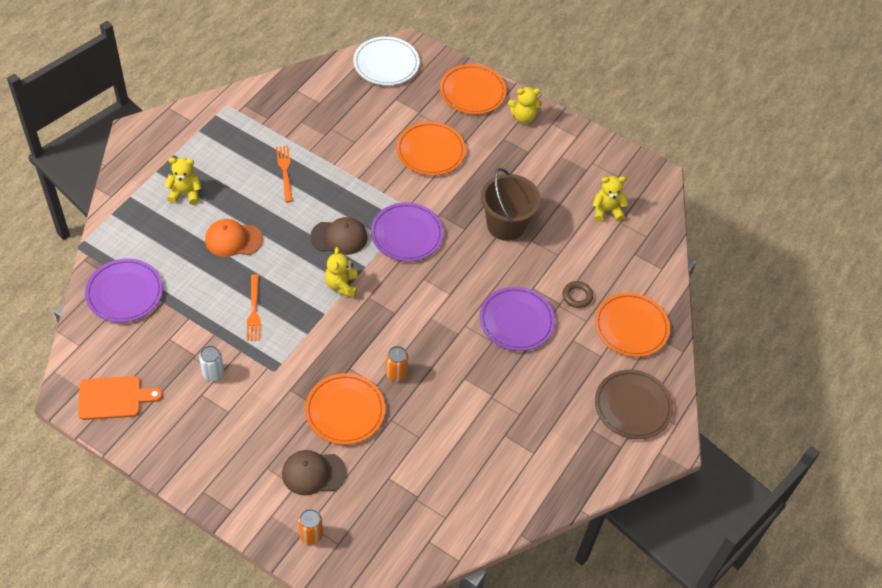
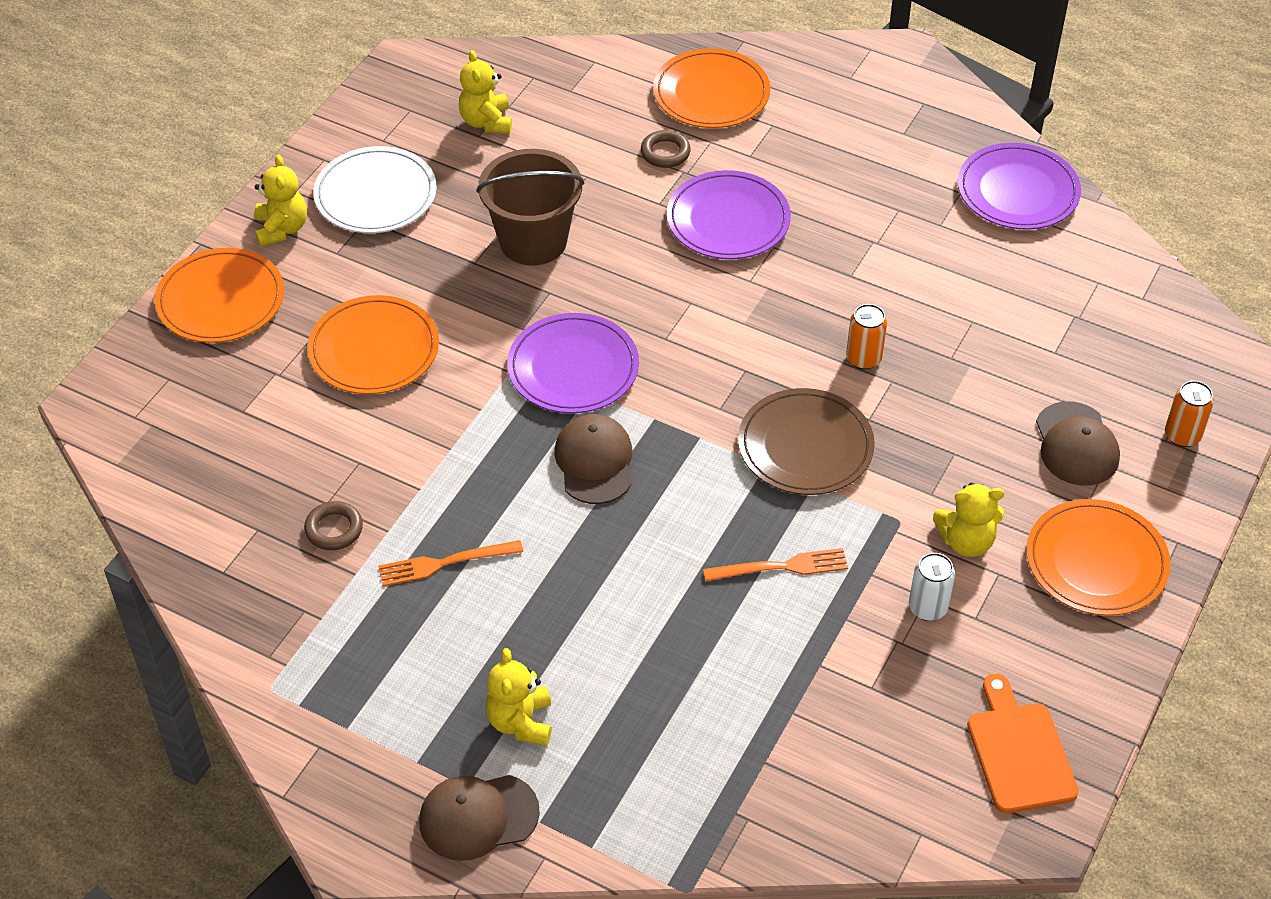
camera: 90 degrees left, 5 degrees down
(124, 293) = (784, 781): purple plate -> purple plate (1017, 191)
(138, 174) = (478, 817): none -> brown cap
(233, 240) = (625, 622): orange cap -> none
(314, 130) = (334, 529): none -> brown ring
(341, 285) = (701, 447): yellow teddy bear -> yellow teddy bear (966, 541)
(345, 411) = (951, 417): orange plate -> orange plate (1096, 562)
(386, 63) = (146, 433): white plate -> white plate (375, 195)
(632, 406) = (851, 91): brown plate -> brown plate (805, 446)

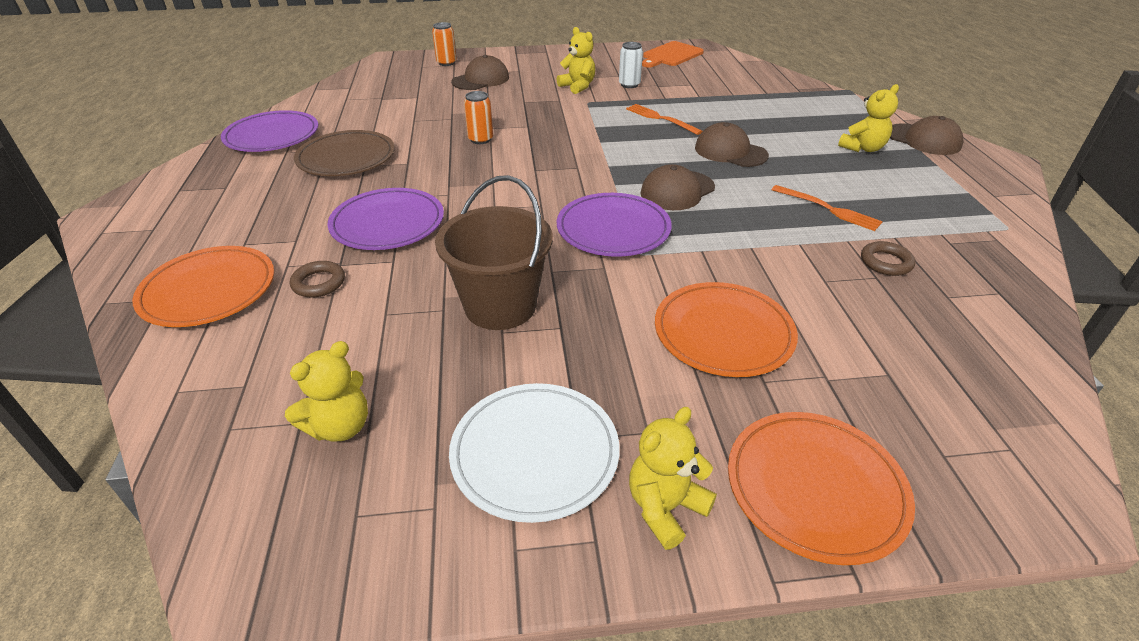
camera: 125 degrees left, 10 degrees down
(633, 574) = (730, 152): none -> brown cap
(805, 446) = (571, 136): brown plate -> brown plate (346, 158)
(1096, 562) = (550, 63): orange plate -> none

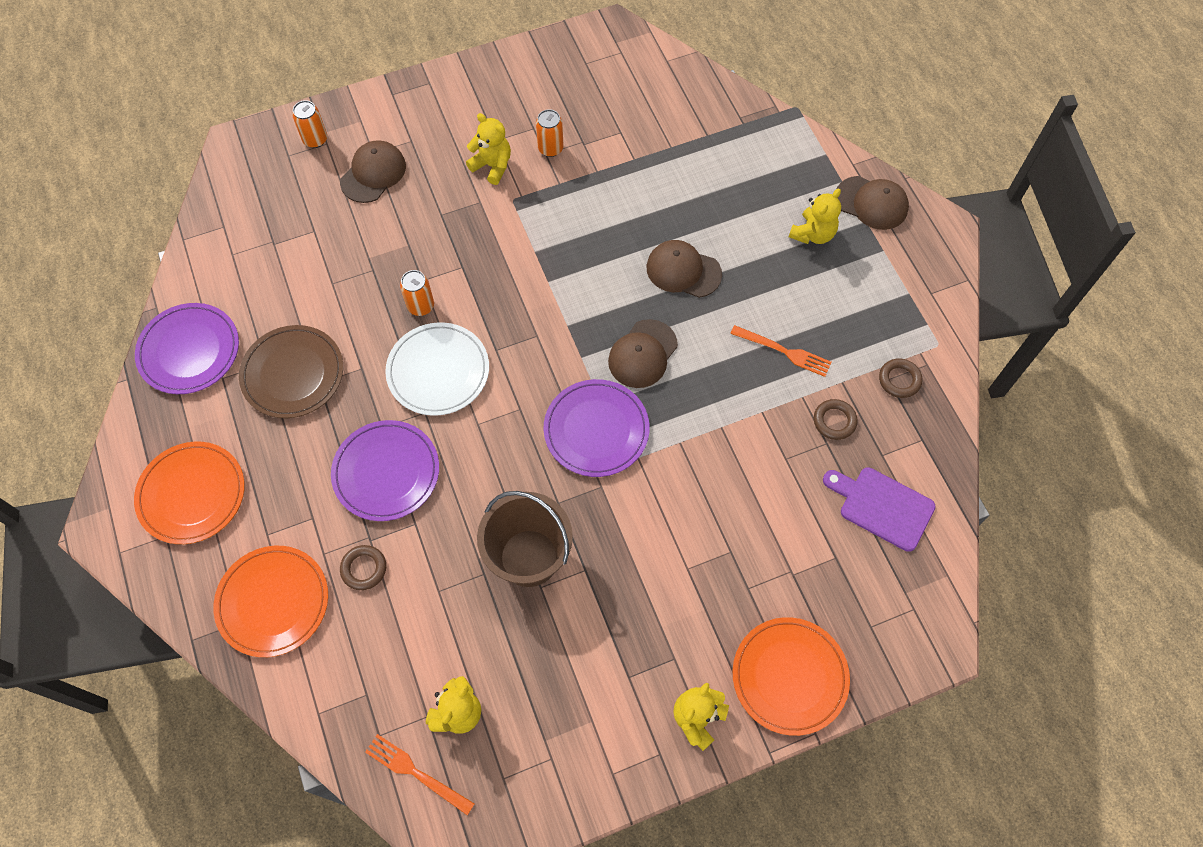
camera: 15 degrees left, 25 degrees up
(535, 453) = (602, 698): white plate -> white plate (438, 371)
(629, 85) = (550, 148): white can -> orange can
(660, 119) = (601, 219): orange fork -> orange fork (416, 772)
(671, 55) = (584, 61): orange cutting board -> none
(723, 333) = (712, 544): orange plate -> orange plate (192, 494)
(951, 339) = (882, 506): none -> purple cutting board
(964, 245) = (899, 380): none -> brown ring

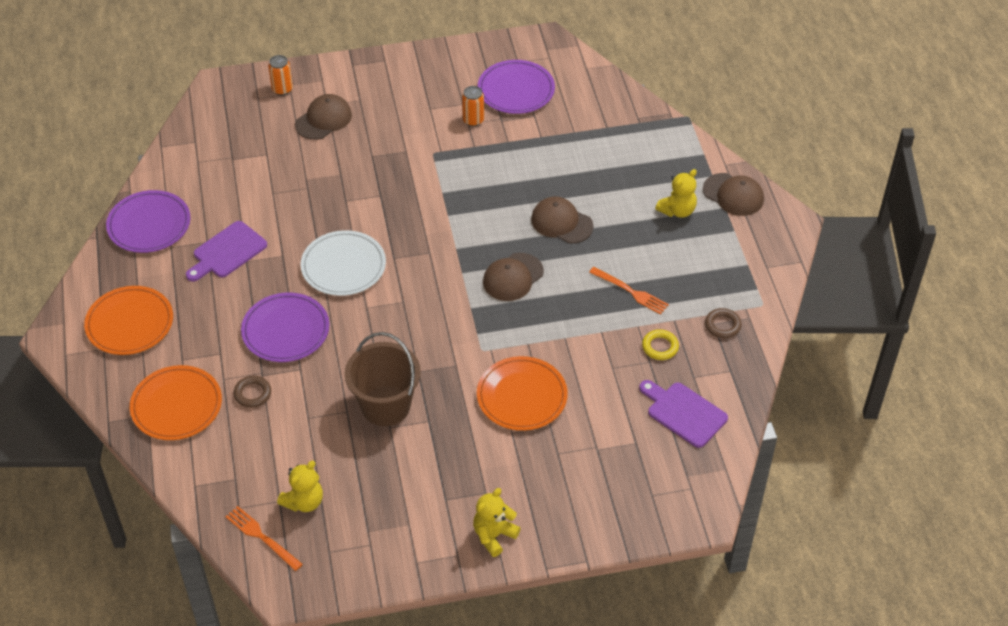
camera: 10 degrees right, 15 degrees down
(293, 374) = (227, 252): brown plate -> purple cutting board
(421, 306) = (340, 218): orange can -> none
(492, 166) = (422, 126): yellow teddy bear -> none
(596, 430) = (461, 325): purple plate -> purple plate (516, 90)
(789, 676) = (576, 519): orange plate -> orange plate (522, 396)
(834, 421) = (660, 347): brown ring -> yellow ring

